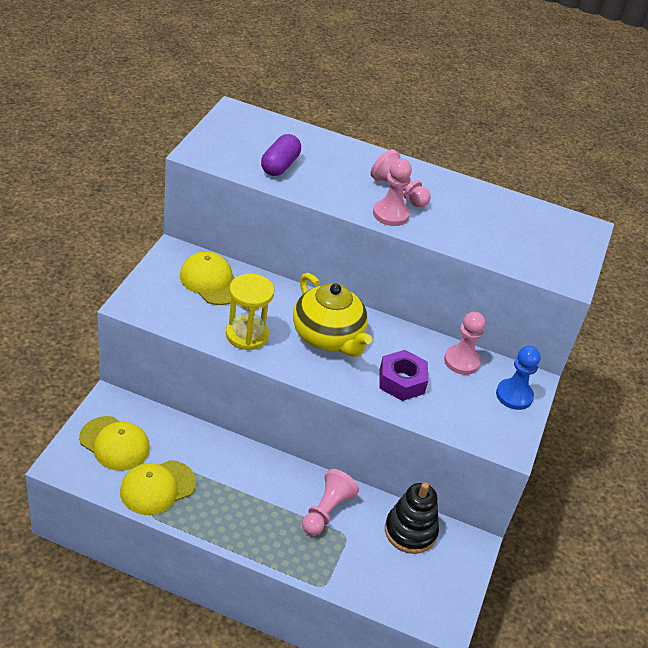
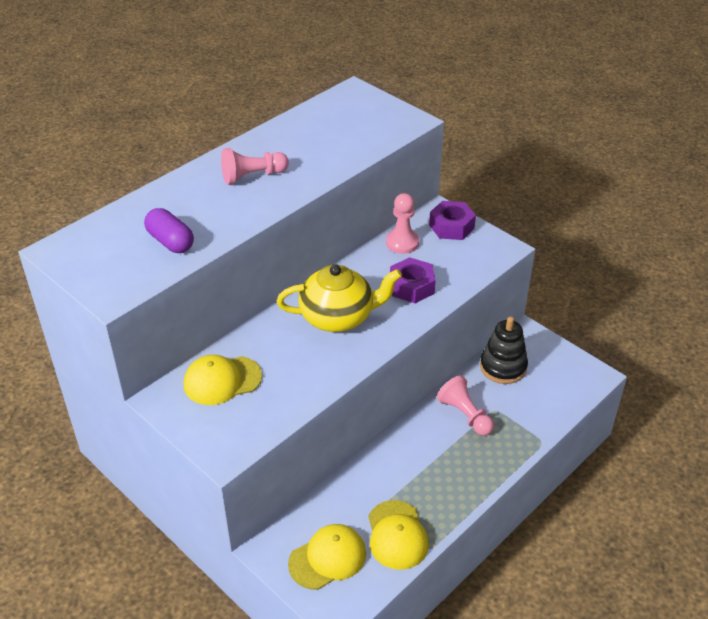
camera: 60 degrees left, 0 degrees up
(247, 335) = (311, 373): yellow hourglass -> none
(390, 214) = (284, 191): pink pawn -> none
(514, 395) = (451, 226): blue pawn -> purple nut

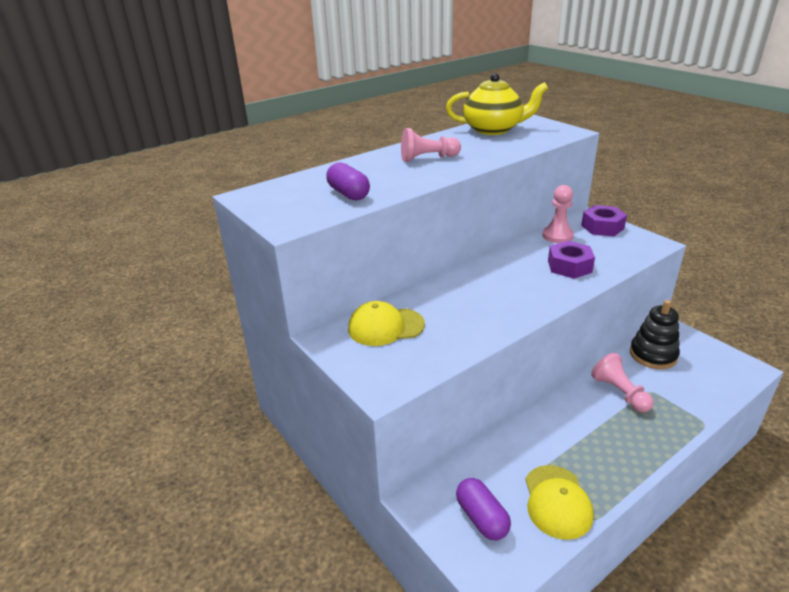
camera: 10 degrees right, 10 degrees down
(327, 558) = (482, 518): yellow cap -> purple capsule
(338, 317) = (500, 285): yellow teapot -> yellow teapot (493, 129)

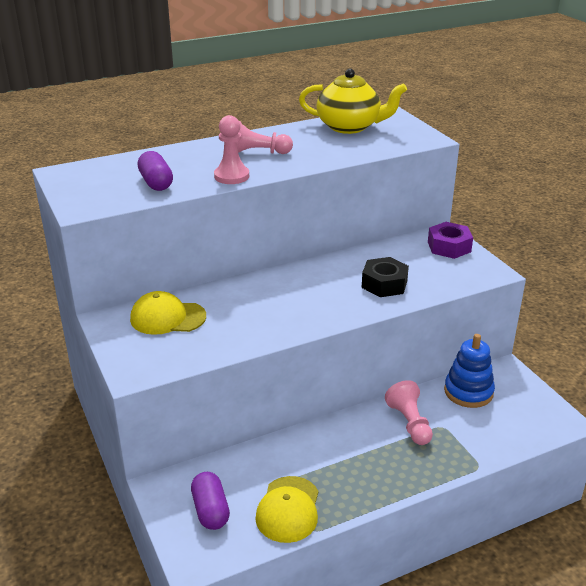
camera: 10 degrees right, 0 degrees up
(557, 236) = (394, 250): pink pawn -> pink pawn (231, 176)
(569, 266) = (384, 284): purple nut -> black nut
(653, 355) = (468, 392): black stacking toy -> blue stacking toy

